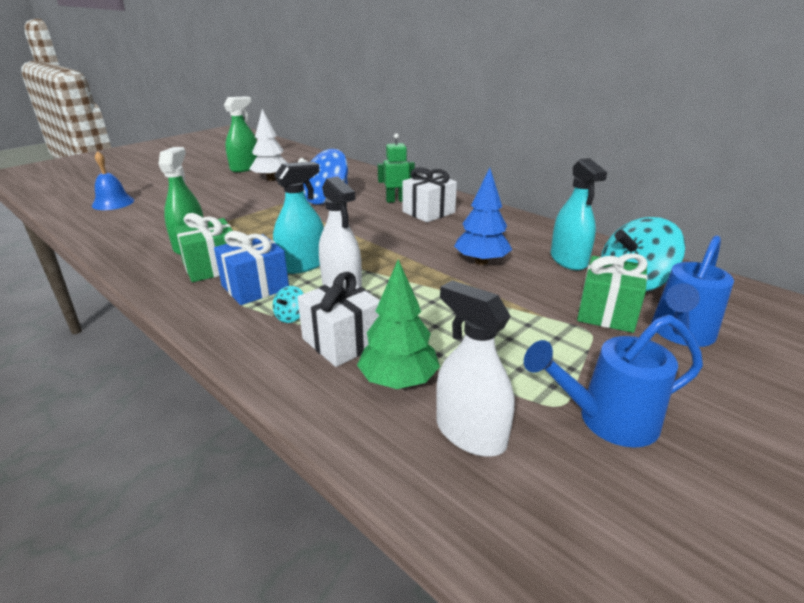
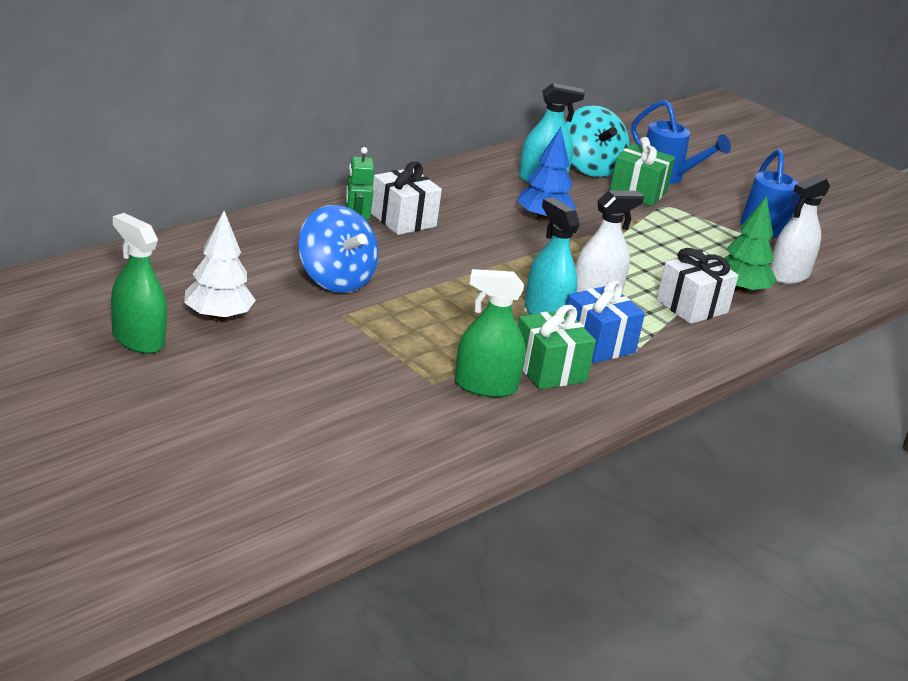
camera: 90 degrees left, 0 degrees up
(113, 203) = (293, 470): blue bell -> none
(291, 316) = (654, 327): turquoise spinning top -> none

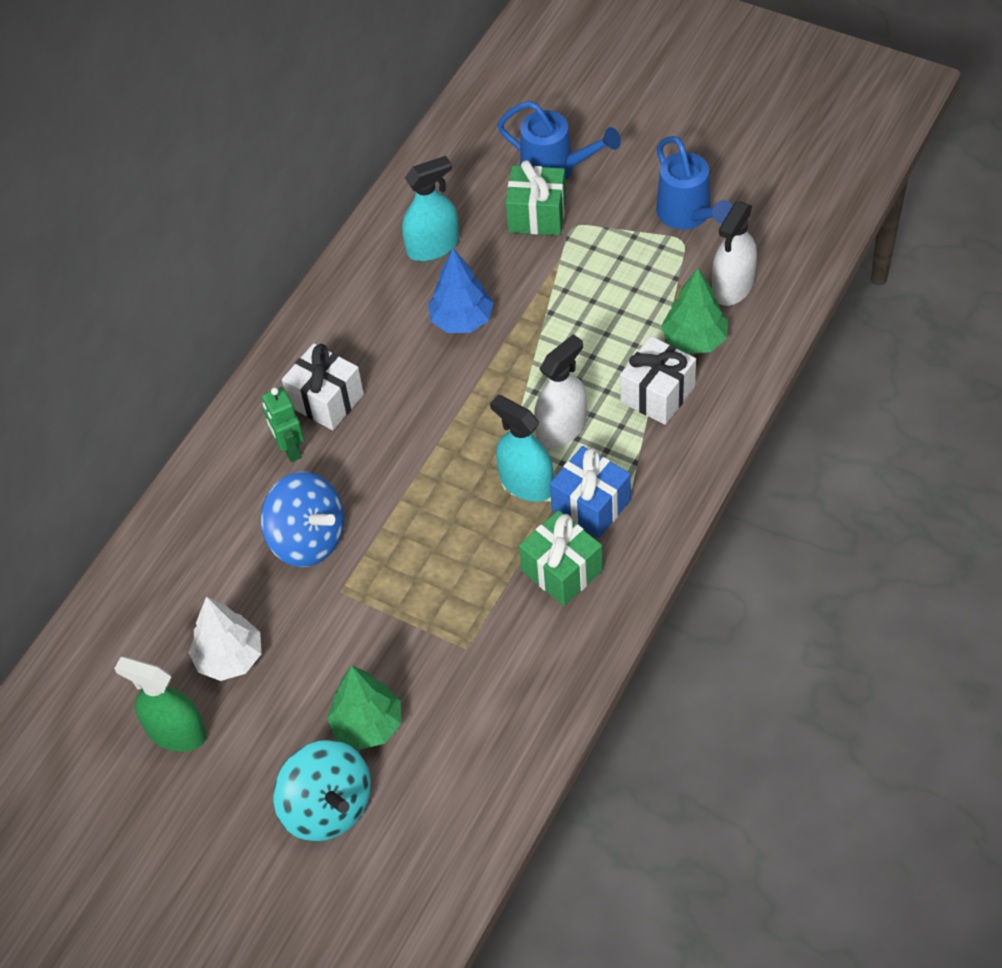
camera: 10 degrees left, 25 degrees up
(311, 394) = (367, 725): none -> green tree
(485, 386) = (515, 627): green spray bottle -> none
(590, 168) = (472, 196): turquoise spinning top -> turquoise spinning top (327, 807)

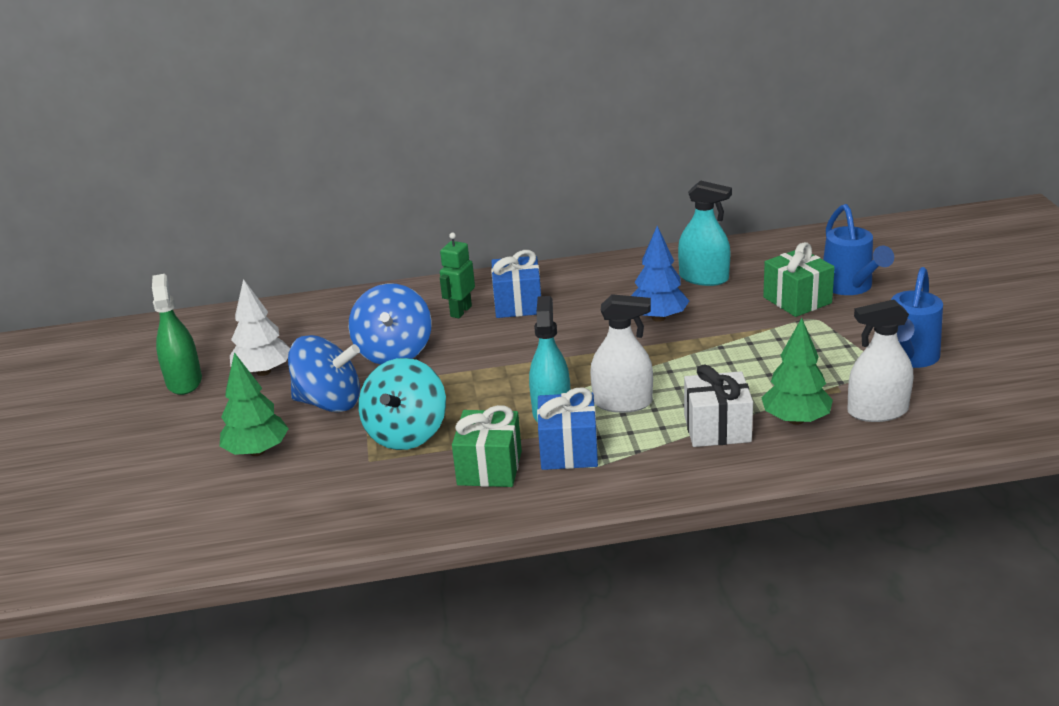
camera: 50 degrees right, 25 degrees down
(326, 400) = (518, 304): white gift -> blue gift
(327, 807) = (169, 469): turquoise spinning top -> turquoise spinning top (406, 433)
(343, 632) = (329, 402): none -> blue spinning top

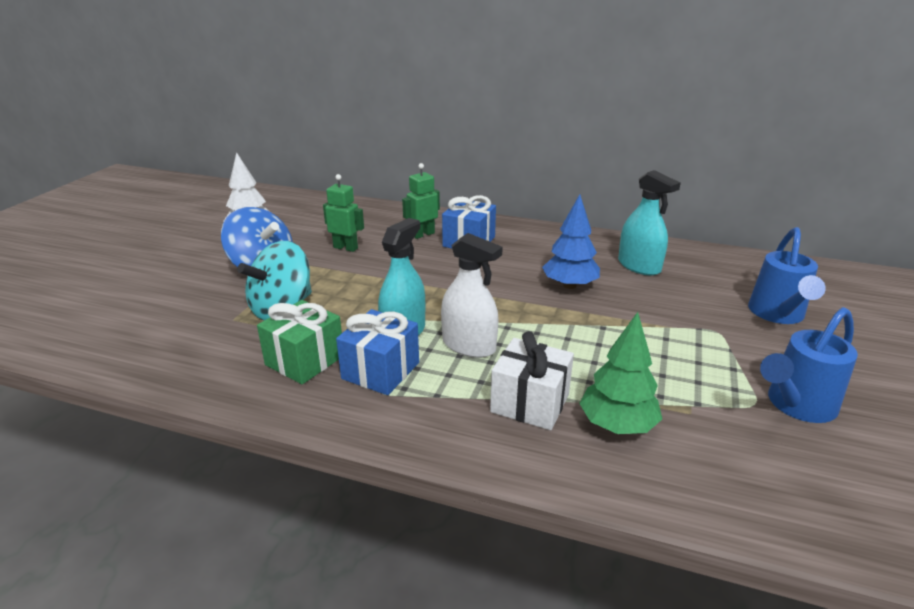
camera: 25 degrees right, 0 degrees up
(184, 381) = (201, 225): green spray bottle -> none
(257, 451) = (177, 285): green tree -> none
(394, 352) = (346, 248): blue spinning top -> green robot
(797, 300) = (712, 310): green gift -> none
(877, 411) = (717, 452): white spray bottle -> none

